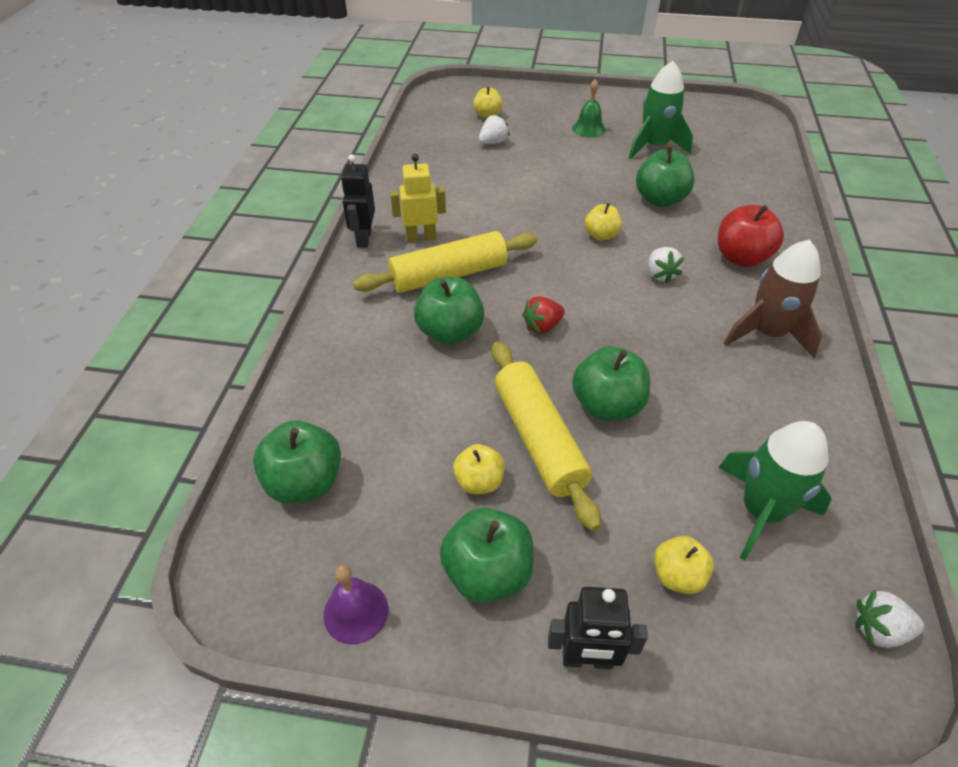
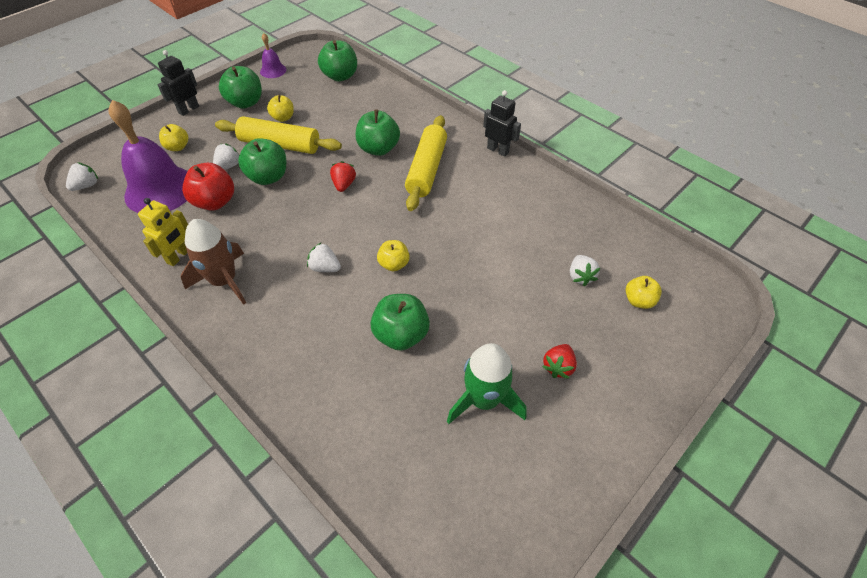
camera: 125 degrees right, 5 degrees up
(421, 237) = (476, 174): yellow robot -> yellow robot (179, 256)
(588, 129) = (558, 367): green bell -> red strawberry
(637, 466) = (228, 166): none -> white strawberry
(741, 258) = (290, 329): red apple -> red apple (215, 202)
(761, 511) = (160, 189): green rocket -> purple bell

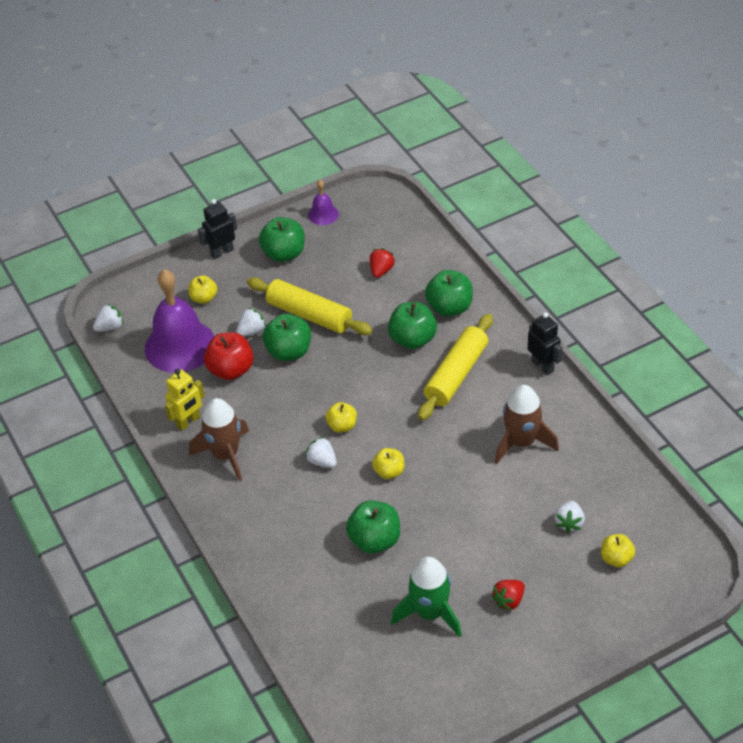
camera: 20 degrees right, 5 degrees down
(283, 118) = (320, 281): yellow apple -> yellow apple (342, 426)
(340, 76) = (397, 235): green apple -> green apple (449, 307)
(344, 185) = (364, 376): red strawberry -> red strawberry (381, 270)
(506, 214) = (522, 442): none -> brown rocket

